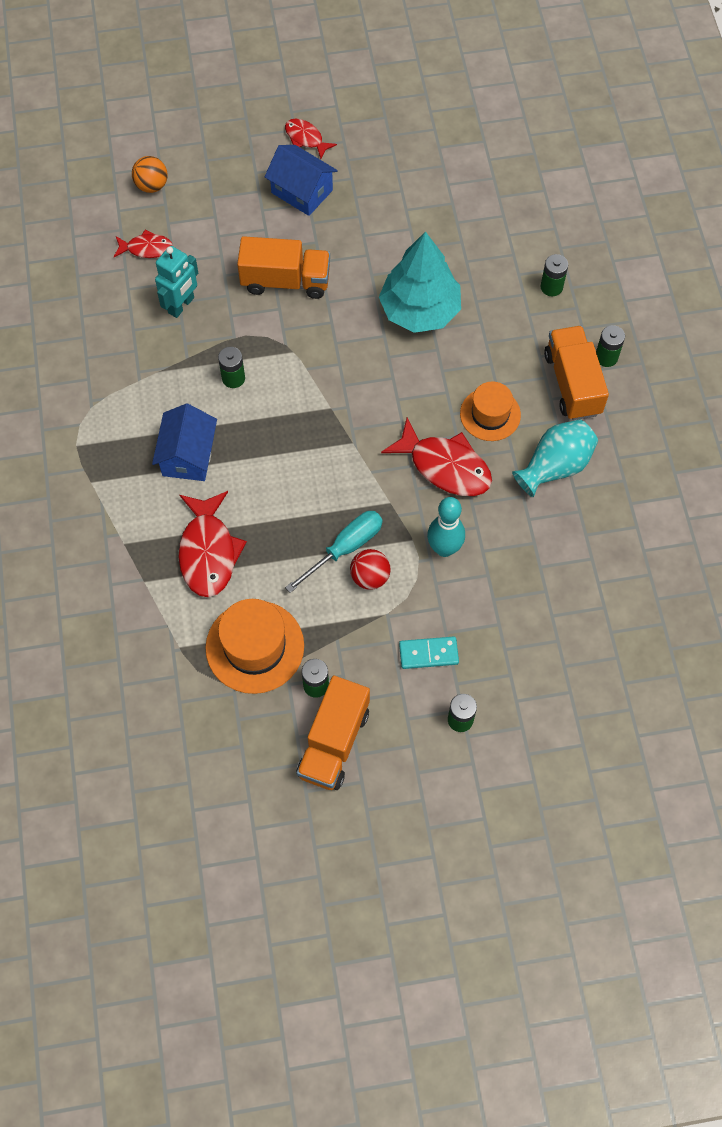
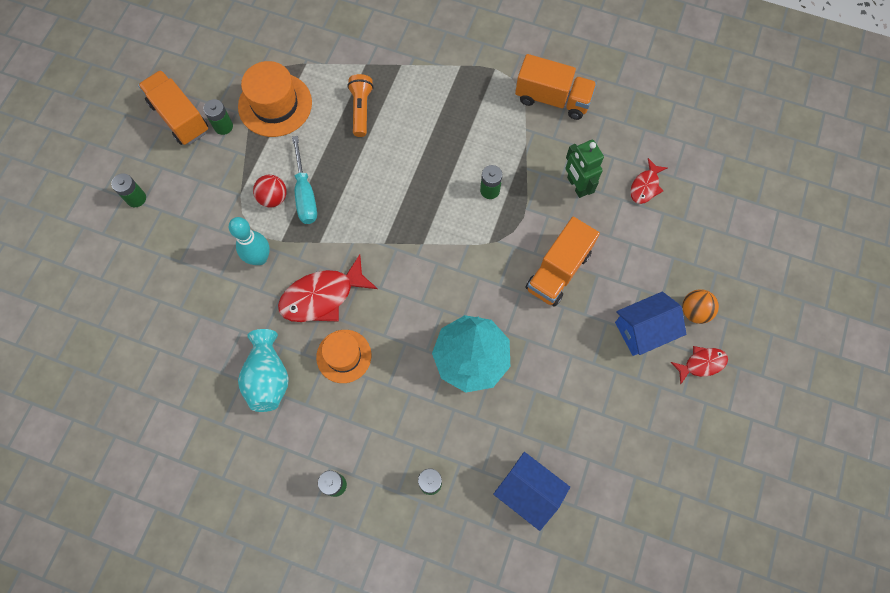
camera: 120 degrees right, 5 degrees up
(152, 185) = (708, 218): orange ball -> orange ball (694, 311)
(181, 305) = (576, 186): turquoise robot -> green robot
(188, 455) = (443, 131): blue house -> blue house (528, 492)
(208, 552) = (361, 110): red fish -> orange flashlight
(428, 653) = (193, 204): turquoise domino -> none
(572, 384) = (329, 439): orange truck -> orange truck (552, 99)

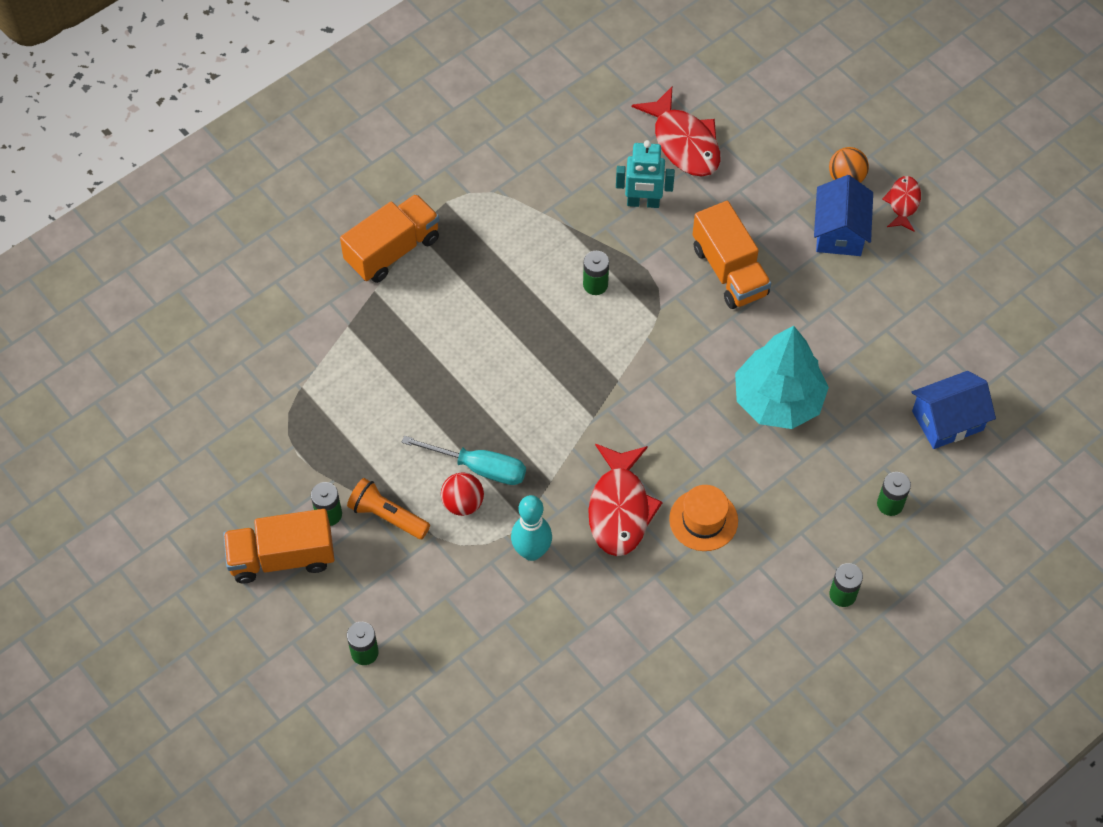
camera: 60 degrees left, 10 degrees down
(268, 377) = (684, 606): turquoise vase -> none
(275, 105) = (337, 445): orange hat -> none
(361, 110) = (407, 359): orange flashlight -> orange flashlight (387, 516)
(552, 99) = (523, 168): orange truck -> orange truck (392, 250)
(576, 186) = (643, 202): green robot -> turquoise robot
(645, 186) = (683, 142): red fish -> red fish, size x1.78

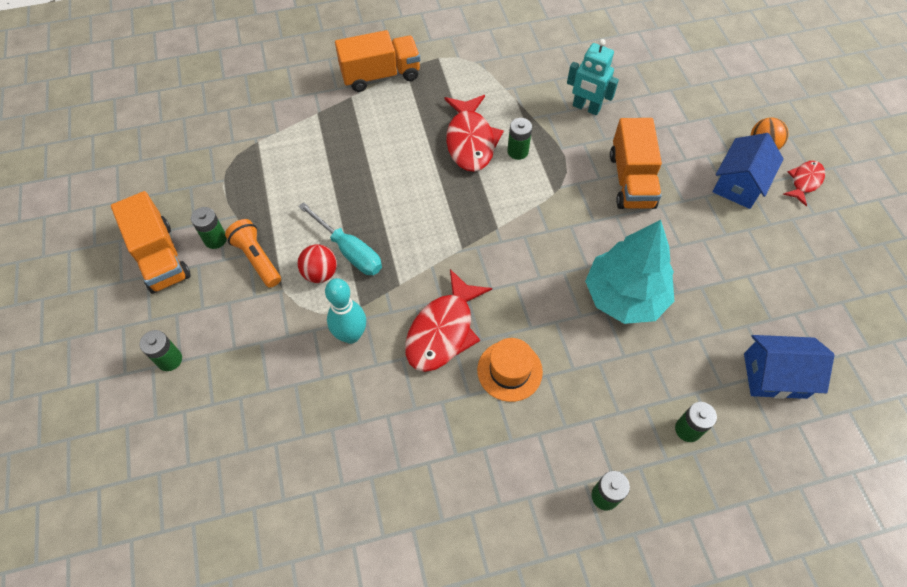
camera: 25 degrees right, 0 degrees up
(282, 557) = (160, 257): orange truck -> orange truck turned 135 degrees counterclockwise
(683, 142) = (639, 78): red fish -> red fish (470, 141)

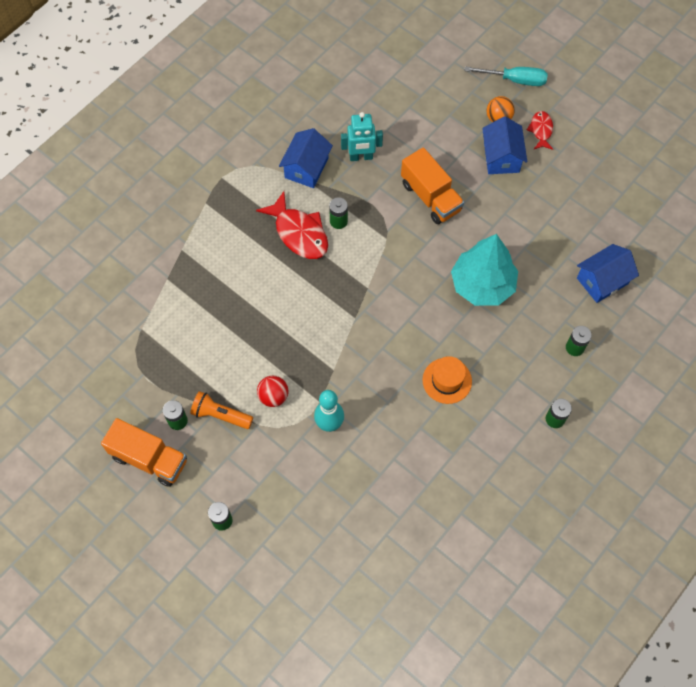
camera: 35 degrees left, 5 degrees up
(349, 251) = (280, 368): turquoise screwdriver -> turquoise screwdriver (515, 80)
(380, 75) = (189, 218): orange truck -> none
(443, 330) = (386, 382): red fish -> none
(524, 90) = (306, 168): none -> blue house

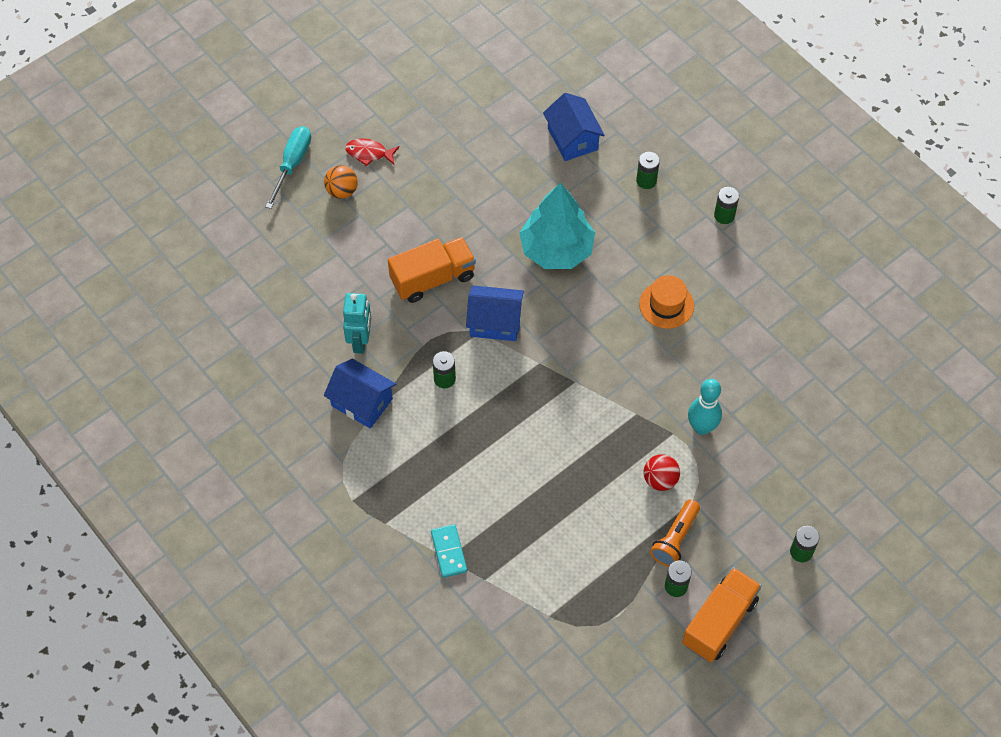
camera: 80 degrees left, 5 degrees down
(187, 250) = (449, 552): none -> turquoise domino
(299, 233) = (451, 423): red fish -> none
(501, 157) = (396, 199): blue house -> blue house (495, 322)

